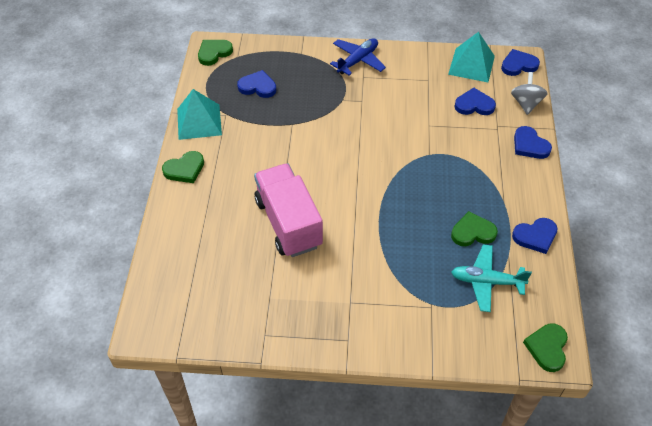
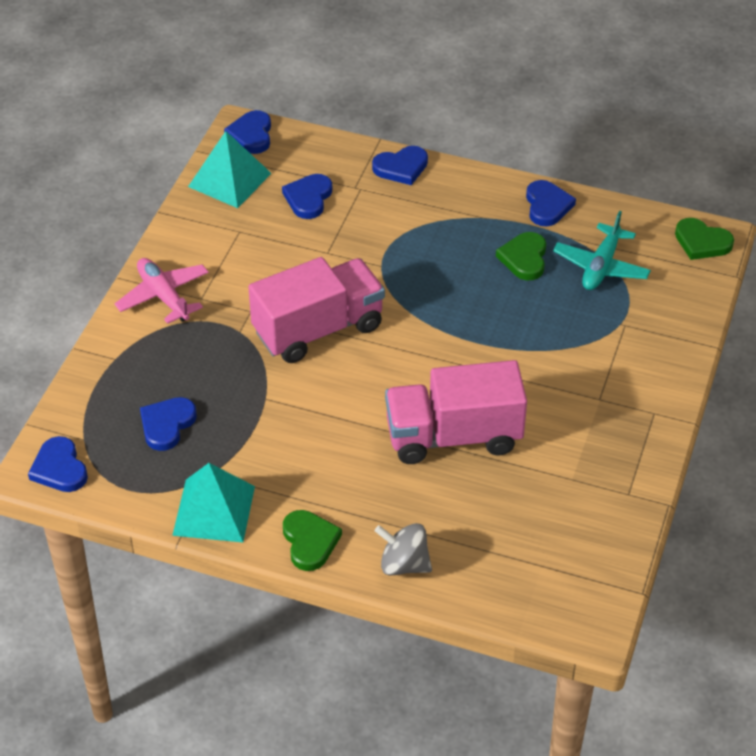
camera: 75 degrees left, 5 degrees down
(214, 53) = (59, 468): green heart -> blue heart
(358, 61) = (163, 296): blue plane -> pink plane
(358, 135) = (318, 329): none -> pink truck
(526, 103) = (326, 149): grey spinning top -> grey spinning top (404, 564)

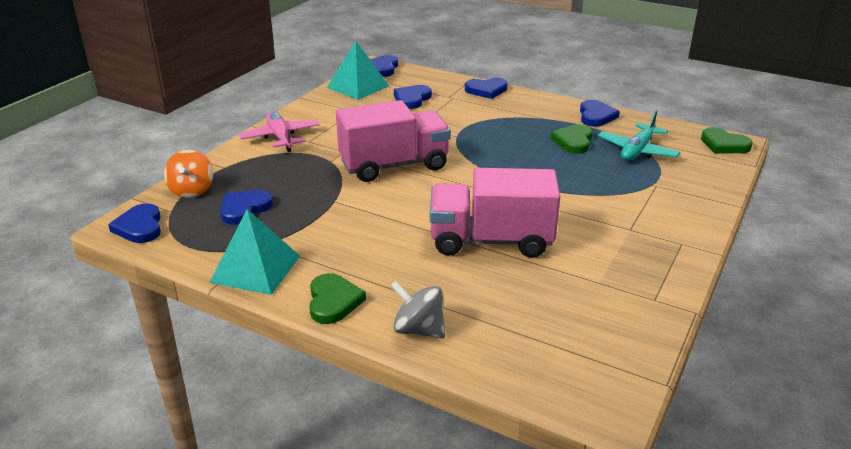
camera: 10 degrees right, 15 degrees down
(93, 403) = (192, 190): none -> orange spinning top

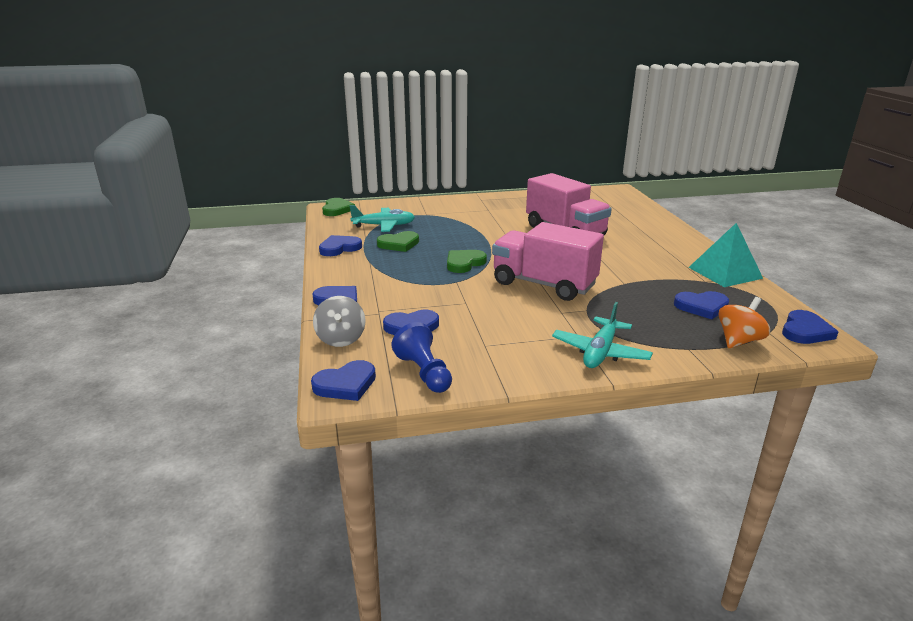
camera: 130 degrees left, 5 degrees down
(280, 138) = (600, 352): pink plane -> turquoise plane
(333, 301) = (691, 245): green heart -> green heart (464, 263)
(358, 86) = (424, 373): turquoise pyramid -> blue pawn
(418, 329) = (659, 224): grey spinning top -> grey spinning top (341, 339)

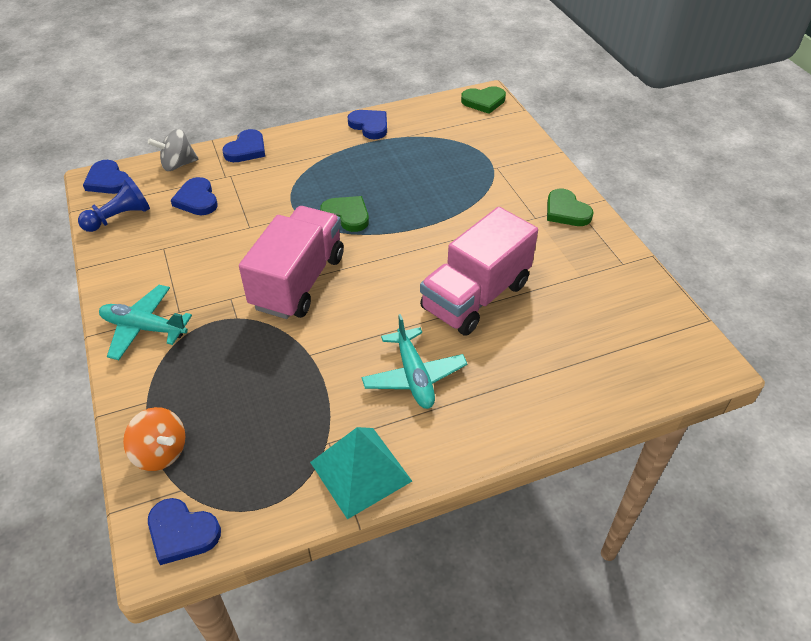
camera: 80 degrees right, 20 degrees up
(384, 226) = (443, 142): turquoise plane -> turquoise plane (414, 376)
(399, 244) = (391, 162): green heart -> green heart (566, 211)
(702, 307) = (247, 427): blue heart -> none

